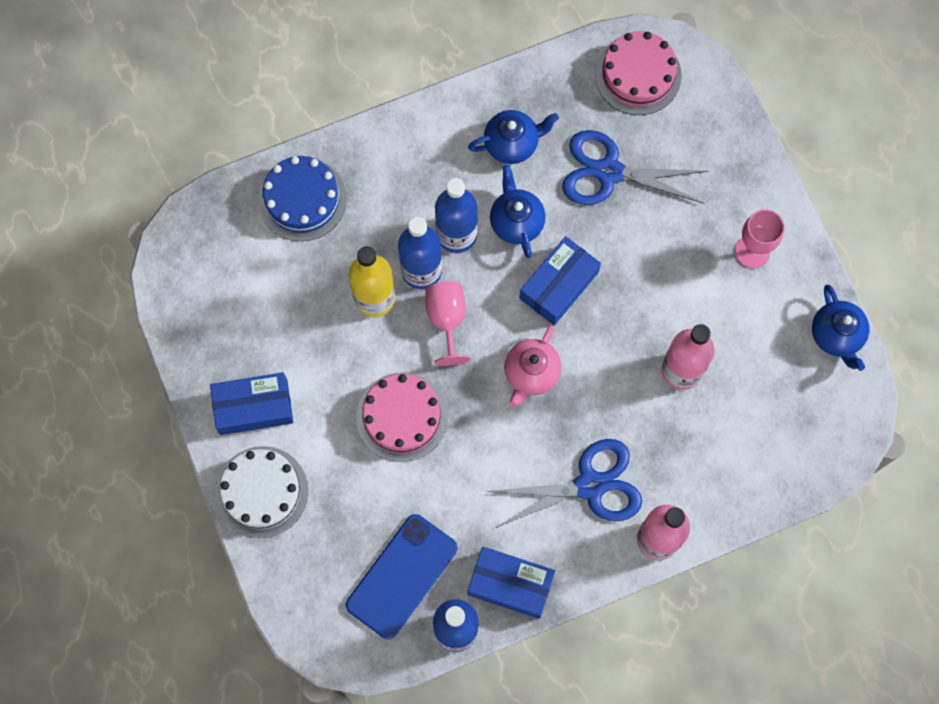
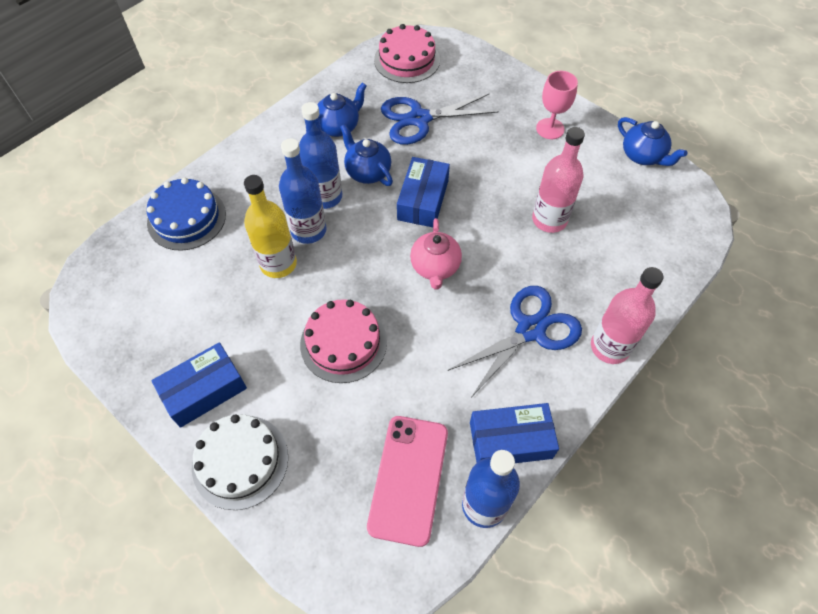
camera: 25 degrees left, 15 degrees down
(402, 576) = (409, 479): blue phone -> pink phone
(447, 319) = (346, 256): pink goblet -> none

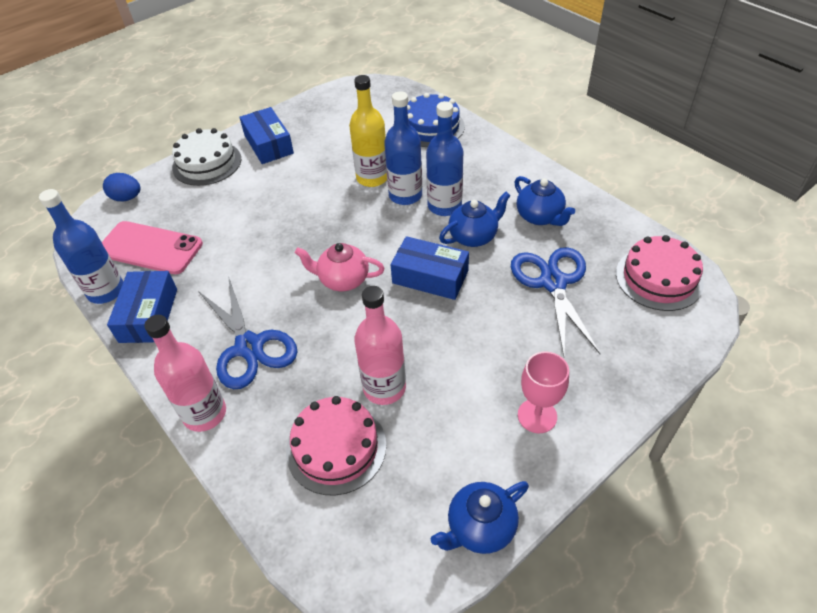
camera: 100 degrees right, 10 degrees down
(314, 550) = (127, 198): none -> blue egg
(343, 343) = (282, 215): pink cake -> pink cake (336, 447)

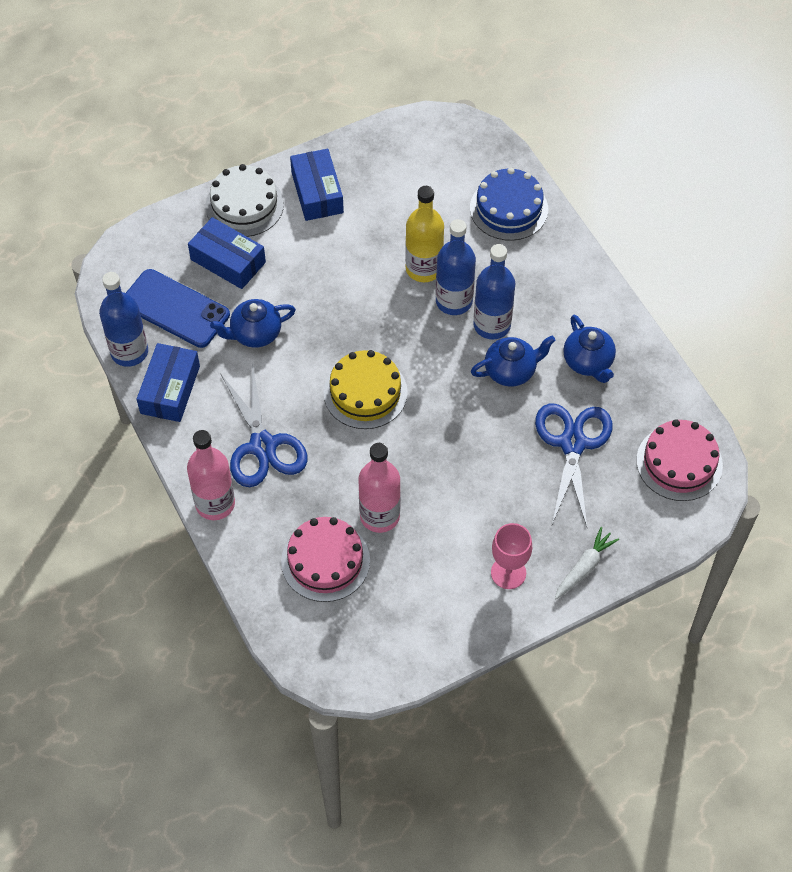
camera: 10 degrees right, 10 degrees up
(127, 198) = (153, 236): blue egg -> none
(150, 248) = (175, 309): pink phone -> blue phone
(343, 280) = (365, 392): pink teapot -> yellow cake
(430, 277) = (453, 409): blue box -> blue box (228, 261)
(480, 527) = (429, 653): blue teapot -> blue teapot (255, 334)
(613, 392) = (584, 567): none -> white carrot

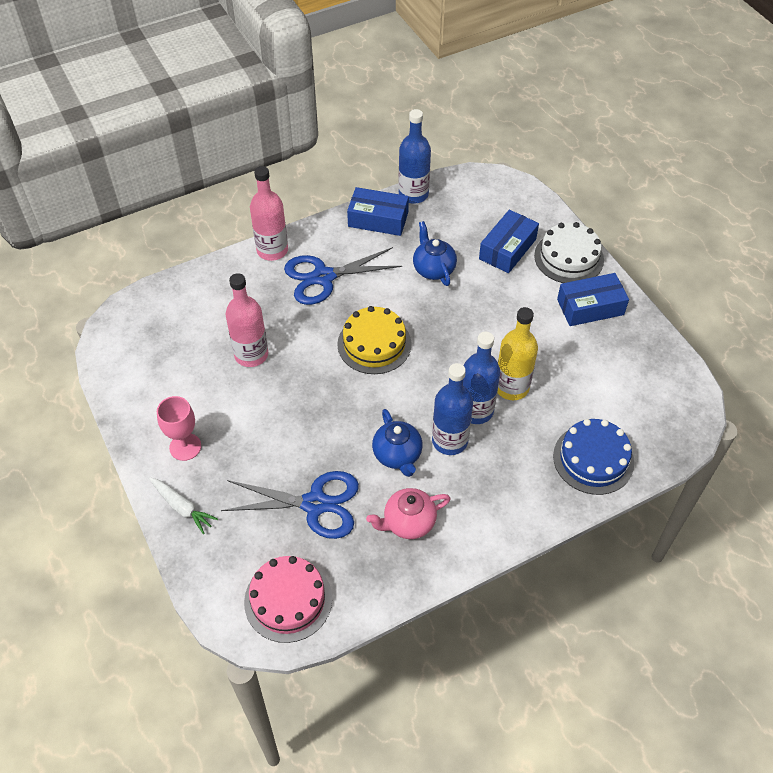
camera: 90 degrees right, 5 degrees down
(175, 309) = (456, 218): blue phone -> none
(325, 561) = (213, 319): pink cake -> none
(588, 362) = (408, 522): blue teapot -> pink teapot

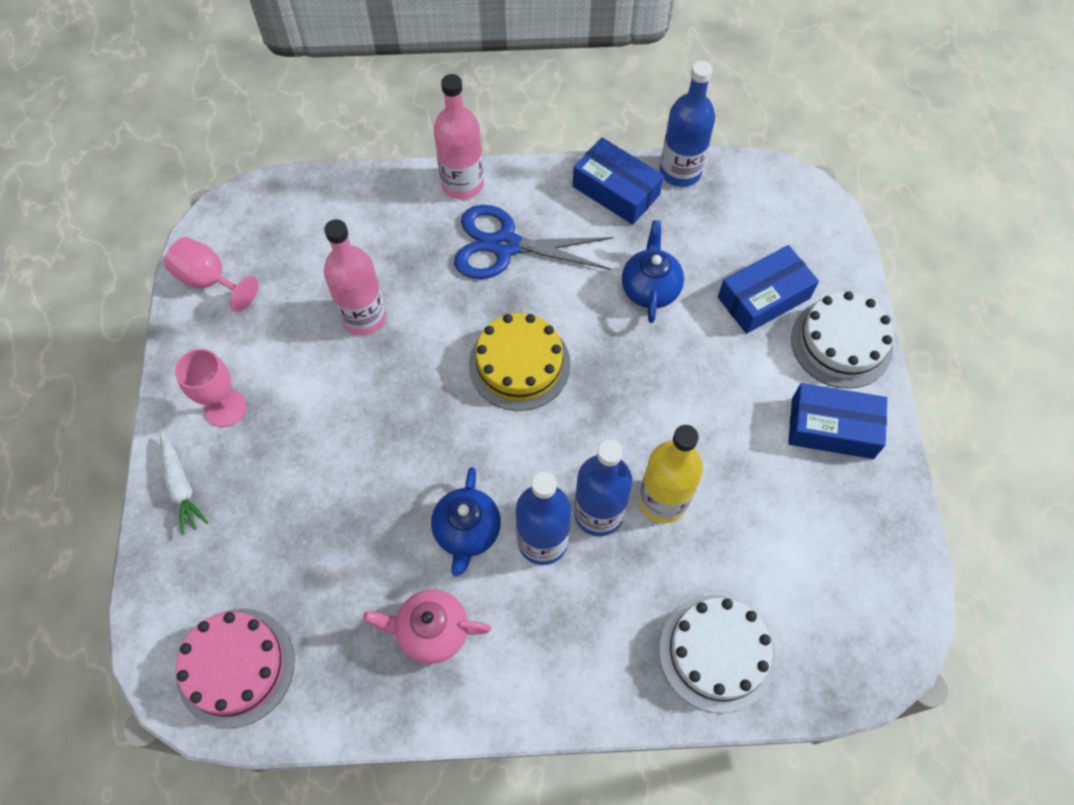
camera: 25 degrees right, 10 degrees up
(125, 372) = (209, 280): none -> pink goblet
(315, 504) = (333, 553): blue scissors -> none
(593, 459) = (717, 652): blue cake -> white cake

